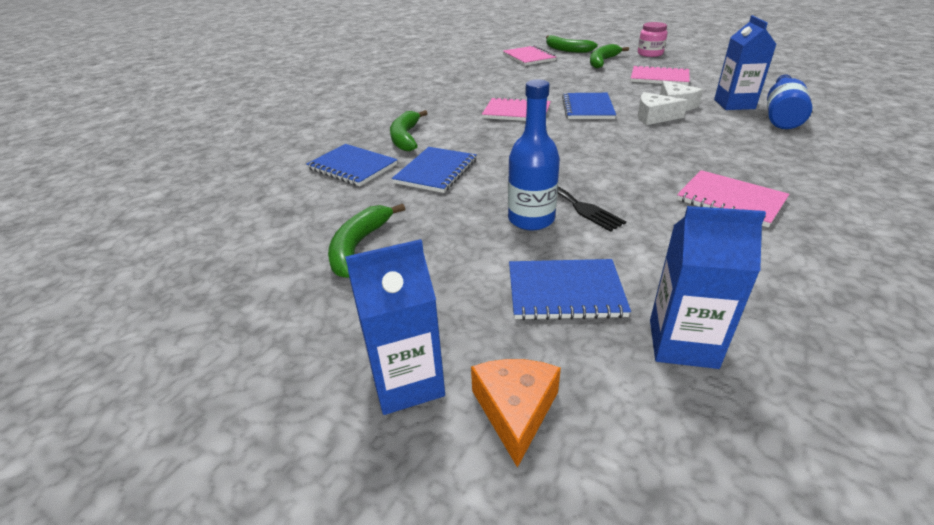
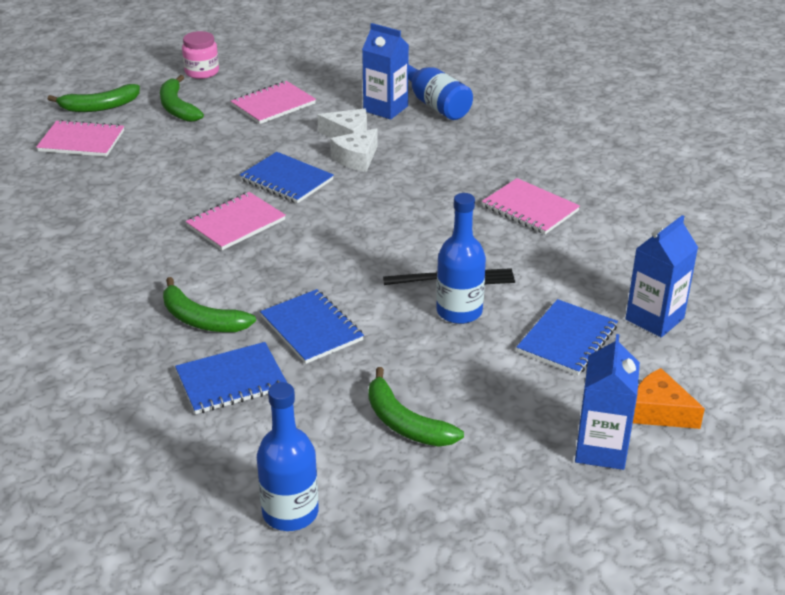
camera: 60 degrees left, 0 degrees up
(222, 236) = (290, 512): none -> blue bottle
(730, 200) = (530, 209): pink notebook -> pink notebook turned 60 degrees clockwise

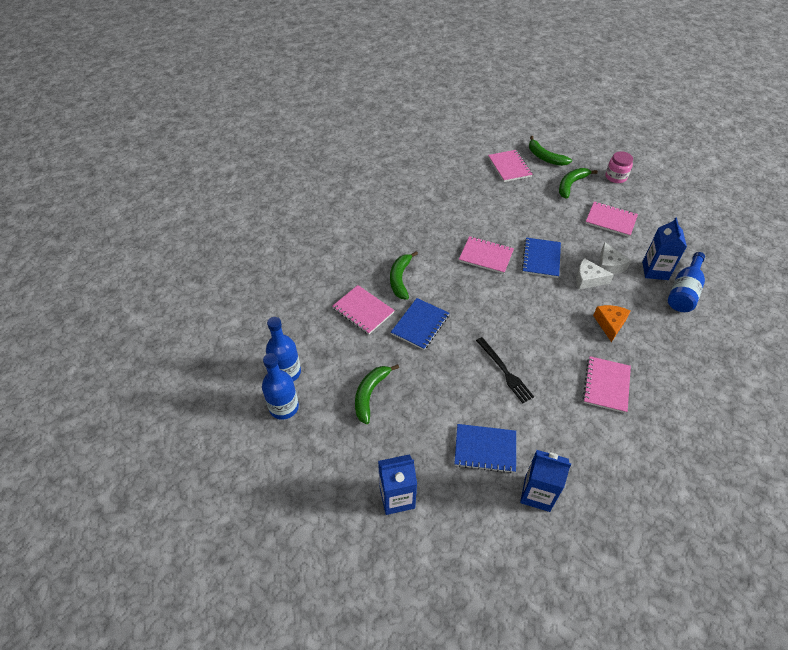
camera: 65 degrees right, 15 degrees up
(231, 381) = (363, 311): blue notebook -> pink notebook
(459, 311) = (476, 385): blue bottle -> blue bottle (284, 407)
(659, 411) = (447, 521): orange cheese -> orange cheese (610, 324)

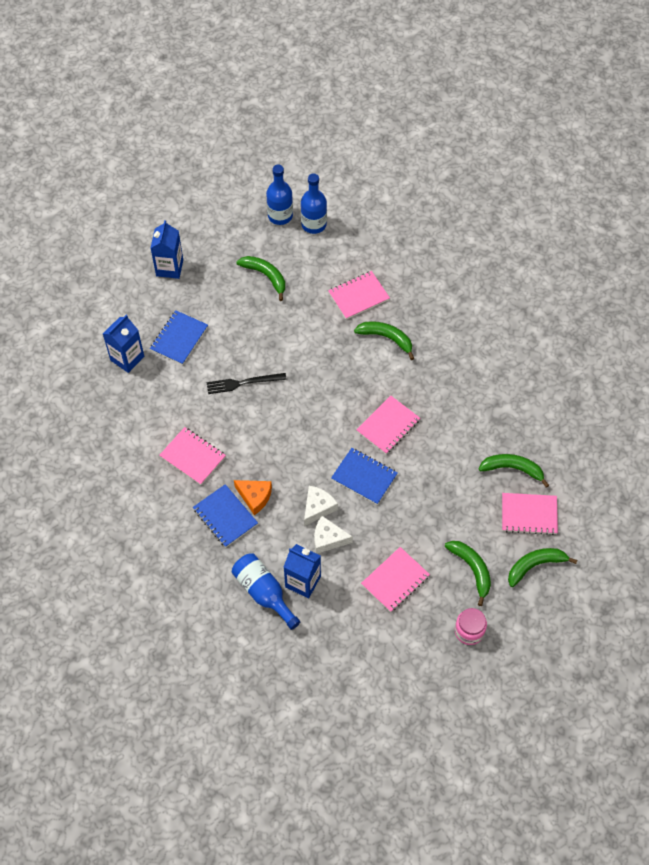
camera: 110 degrees right, 10 degrees up
(420, 325) = (322, 336): blue notebook -> blue notebook (225, 517)
(479, 181) = (512, 469): none -> green banana

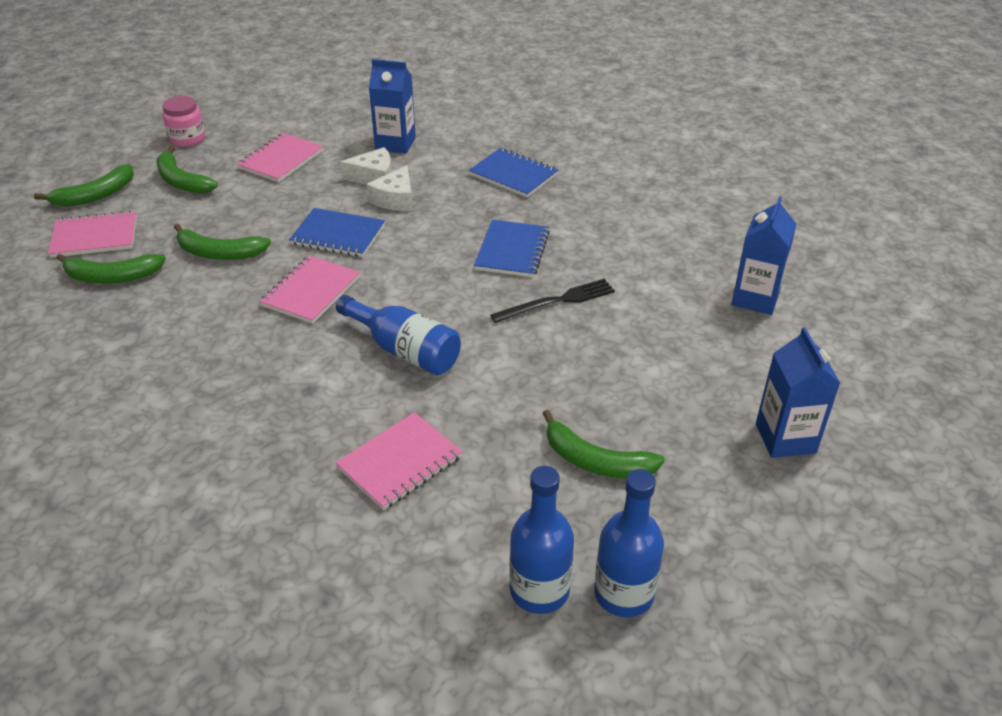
camera: 165 degrees right, 20 degrees down
(179, 338) = (693, 337): blue notebook -> blue notebook (512, 251)
(193, 457) = (586, 216): pink notebook -> none
(255, 497) = (483, 195): orange cheese -> none
(263, 592) = (439, 130): blue bottle -> blue bottle (405, 350)
(386, 338) = (332, 404): green banana -> green banana (219, 253)

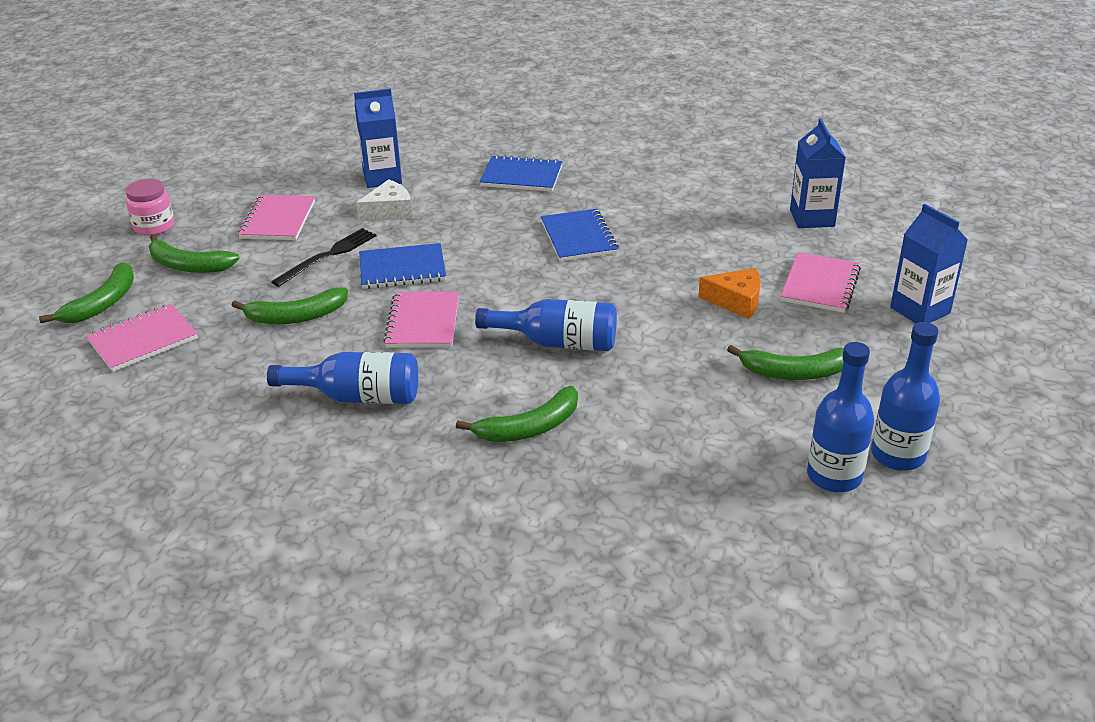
camera: 25 degrees left, 5 degrees down
(112, 277) = (201, 369): green banana -> green banana (529, 428)
(201, 344) = (358, 397): none -> blue bottle
(395, 199) = (429, 224): white cheese -> none
(400, 462) = (636, 427): pink notebook -> pink notebook (820, 285)
(557, 301) = (655, 266): black fork -> black fork (328, 256)
(603, 364) = (736, 301): none -> orange cheese

